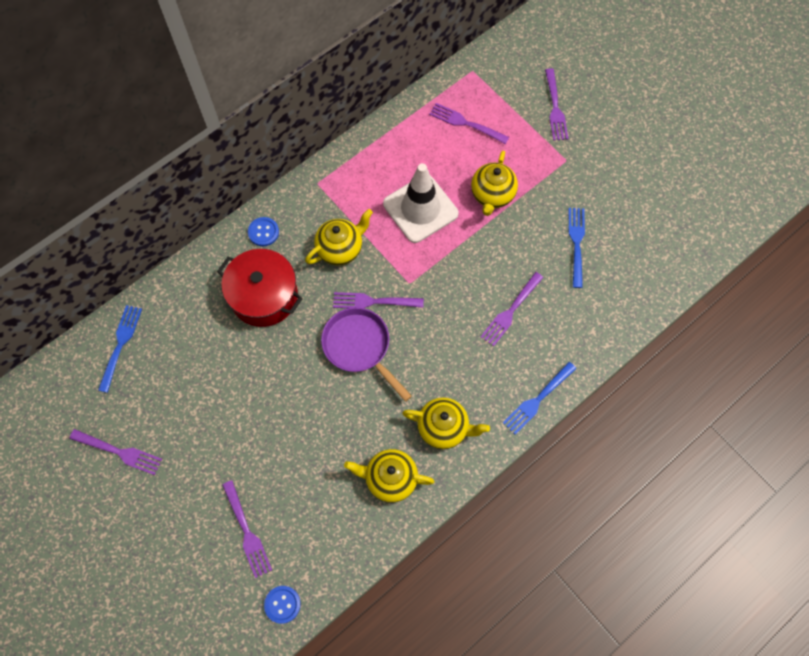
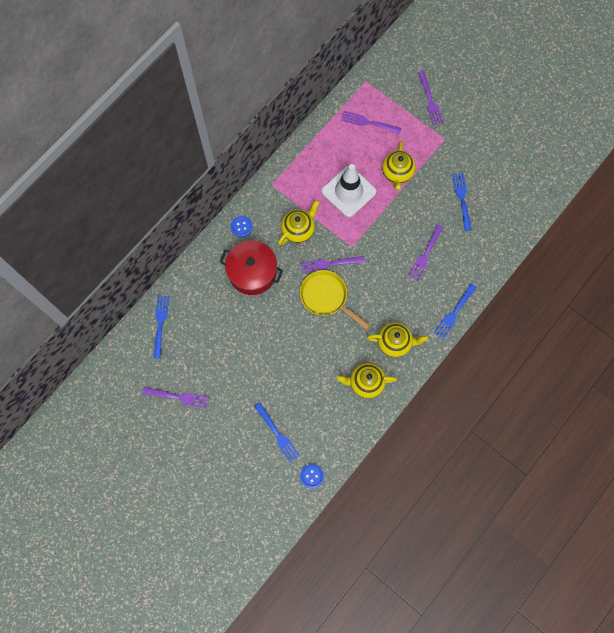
camera: 10 degrees left, 5 degrees up
(246, 531) = (277, 434): purple fork -> blue fork
(359, 347) = (326, 297): purple pan -> yellow pan

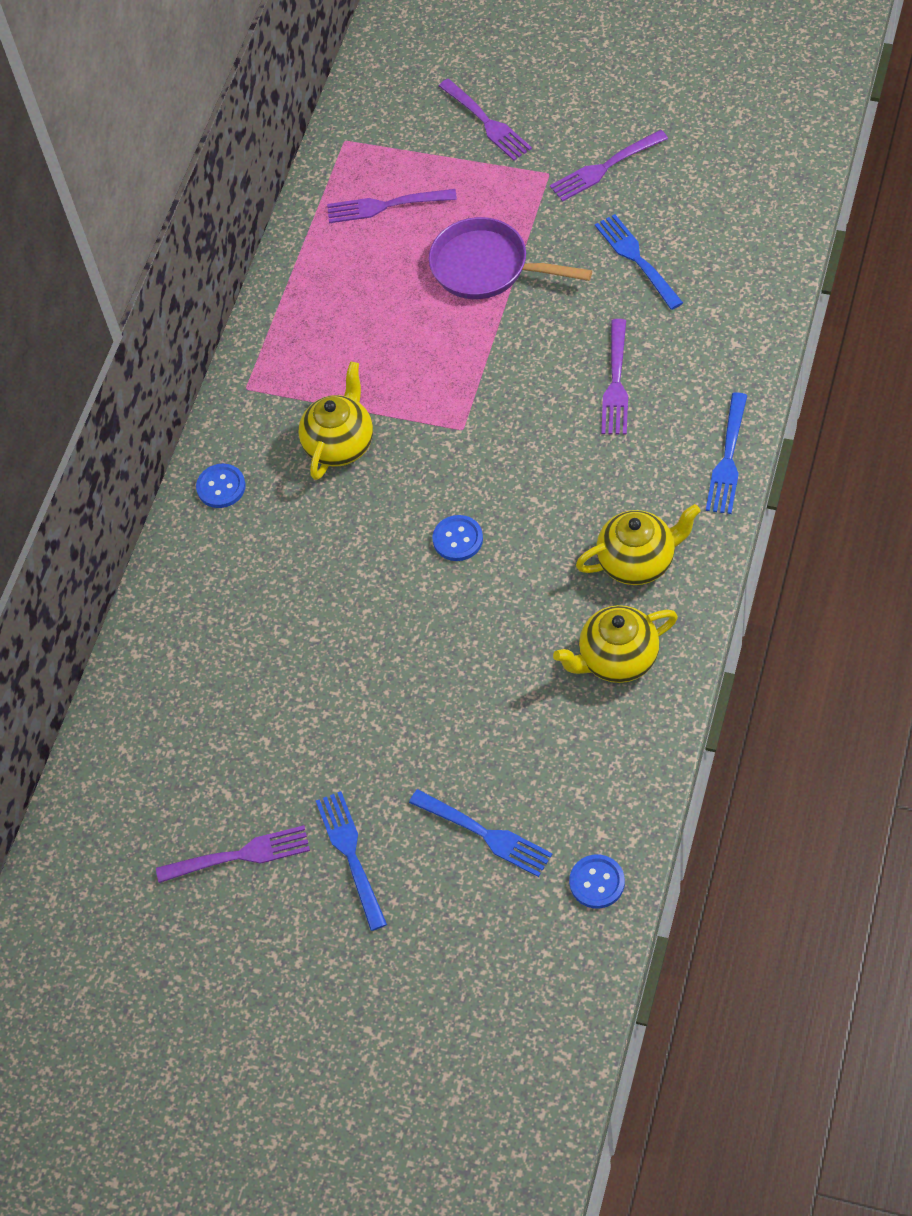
camera: 15 degrees left, 15 degrees down
(160, 324) = (136, 734): blue fork -> blue fork (351, 856)
(252, 272) = (283, 559): red pot -> none
(326, 297) = (458, 539): yellow pan -> blue button
(330, 263) = (434, 477): purple fork -> purple fork (605, 167)
(348, 191) = (407, 337): white traffic cone -> none
(397, 173) = (487, 267): yellow teapot -> purple pan

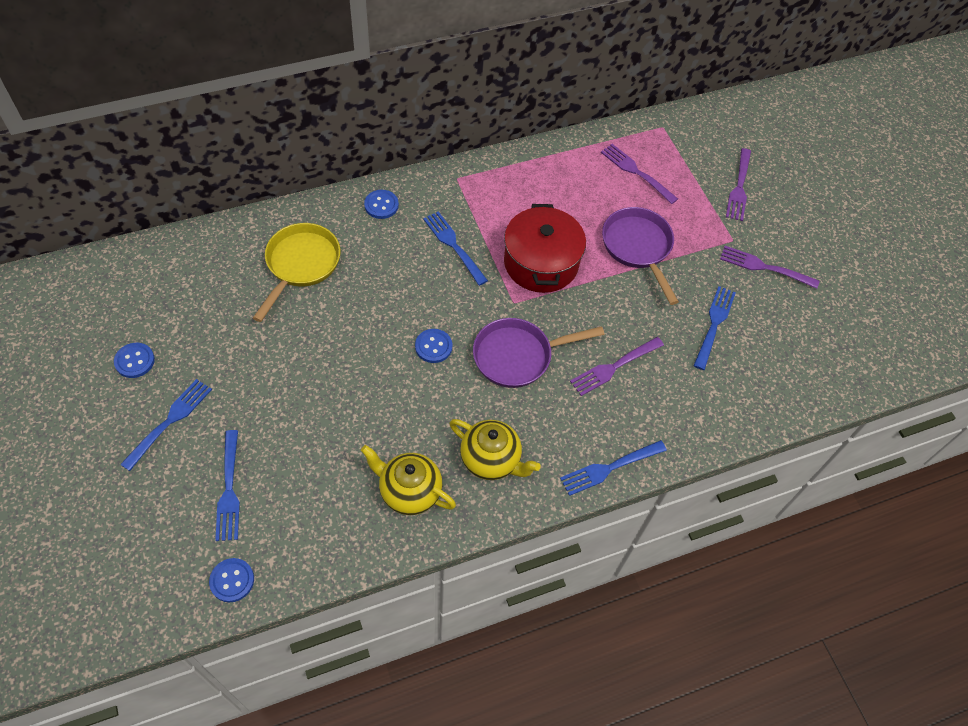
camera: 40 degrees right, 0 degrees up
(239, 615) = (301, 265): none -> yellow pan
(239, 856) = (134, 361): purple fork -> blue button
(340, 444) = (454, 246): yellow teapot -> blue fork
(431, 372) = (541, 263): none -> red pot
(533, 465) = (517, 356): none -> purple pan

